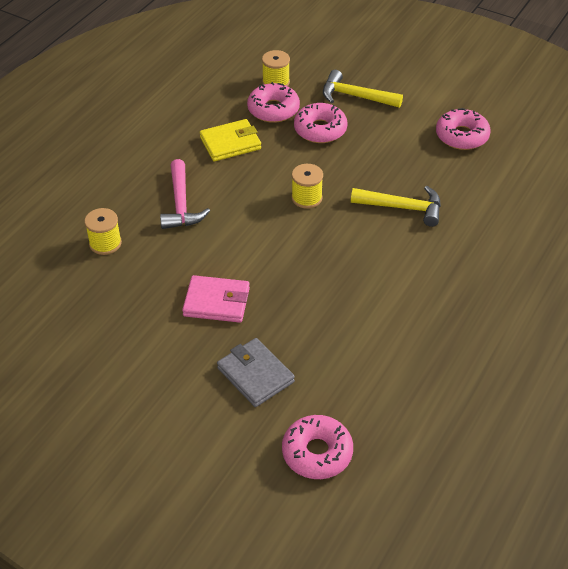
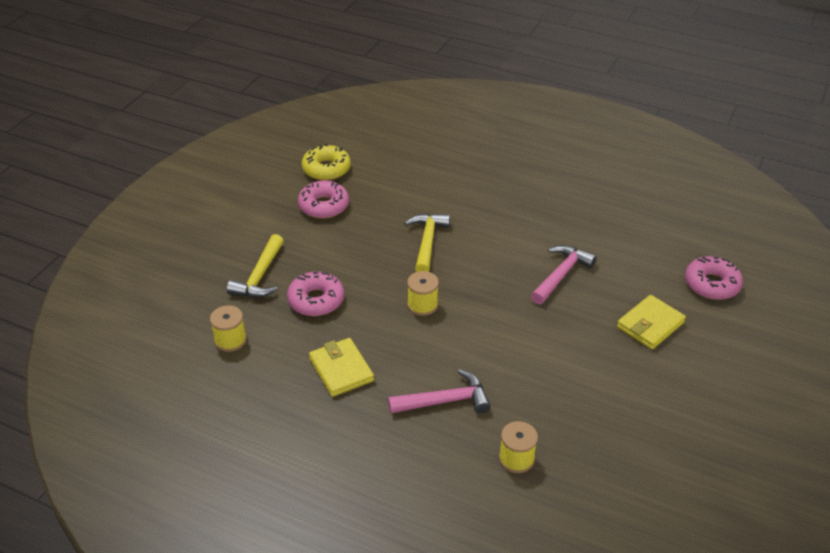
camera: 95 degrees left, 5 degrees down
(216, 302) = (575, 358): pink wallet -> none
(255, 375) = (650, 325): grey wallet -> yellow wallet
(273, 109) = (281, 339): pink donut -> none
(344, 310) = (561, 275): none -> pink hammer
(526, 139) = (326, 169): none -> yellow donut

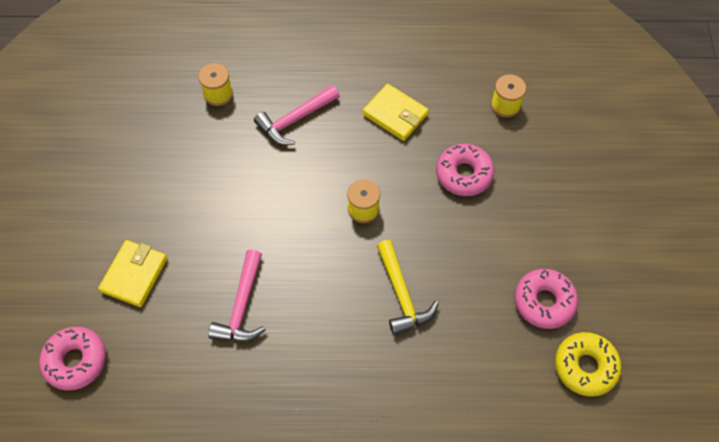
camera: 155 degrees right, 20 degrees up
(260, 276) = (534, 179): yellow hammer -> none

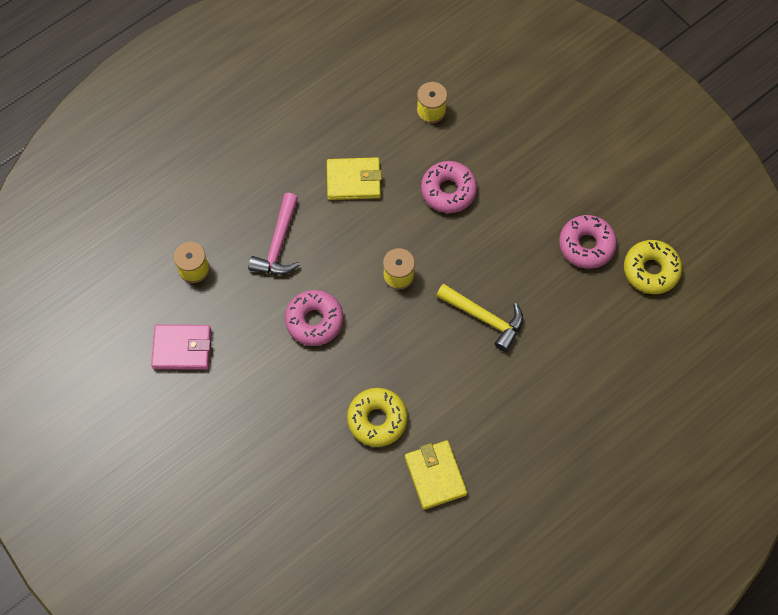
camera: 40 degrees left, 5 degrees up
(76, 361) = (291, 559): pink donut -> pink donut (314, 321)
(134, 275) = (271, 462): yellow wallet -> yellow wallet (435, 475)
(155, 143) = (182, 348): none -> pink wallet
(242, 307) = (377, 419): pink hammer -> yellow donut

